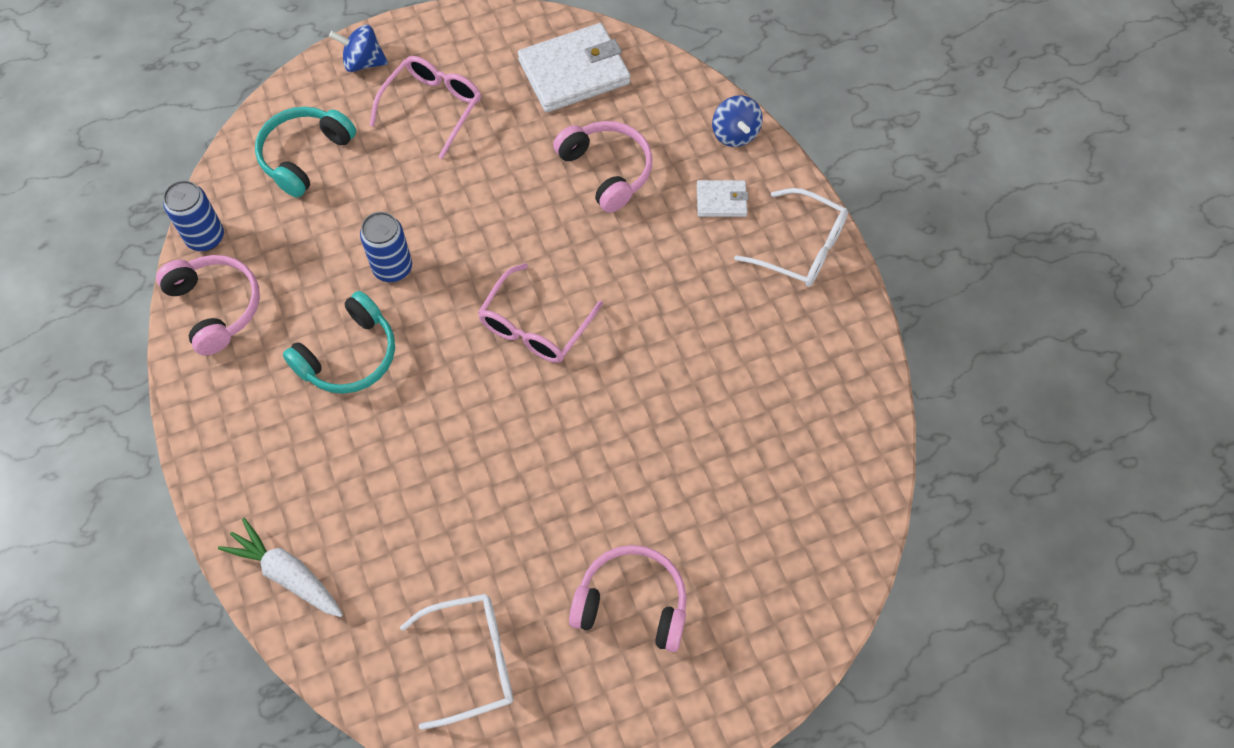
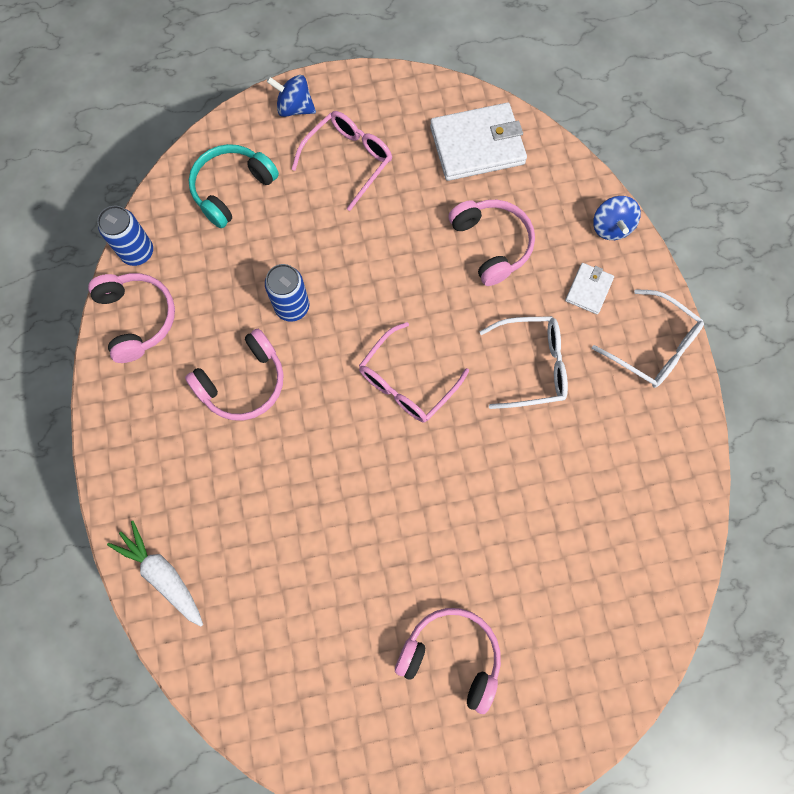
camera: 10 degrees right, 10 degrees up
(349, 356) = (243, 383): turquoise headphones -> pink headphones
(472, 661) = (307, 683): white glasses -> white glasses (532, 366)
(721, 200) = (588, 289): white wallet -> white wallet turned 75 degrees counterclockwise

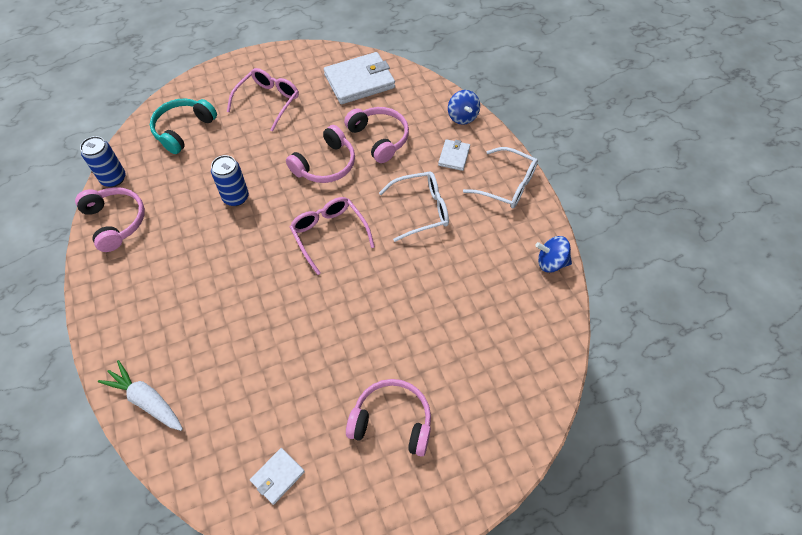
camera: 10 degrees left, 15 degrees down
(243, 383) = (202, 253): pink headphones -> pink headphones (325, 164)
(294, 108) = (225, 76): blue spinning top -> blue spinning top (551, 262)
(308, 700) = (278, 476): none -> white wallet
(406, 382) = (329, 234): pink glasses -> pink glasses turned 120 degrees clockwise

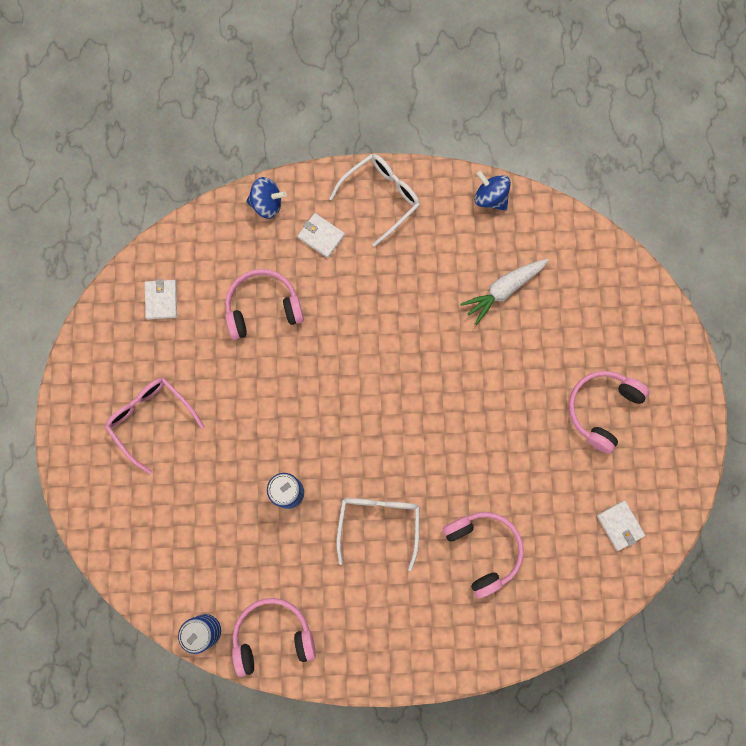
camera: 70 degrees left, 20 degrees up
(147, 400) = (507, 633): white carrot -> white carrot (503, 290)
(183, 130) = (158, 533): turquoise headphones -> none
(325, 164) = (278, 380): pink headphones -> pink headphones (483, 550)
(329, 234) = (376, 404): pink glasses -> none
(359, 81) = (161, 300): white wallet -> white wallet, size x0.50
(421, 210) = (380, 298): white glasses -> white glasses (379, 523)
(551, 262) = (490, 197): blue spinning top -> blue spinning top turned 105 degrees clockwise

